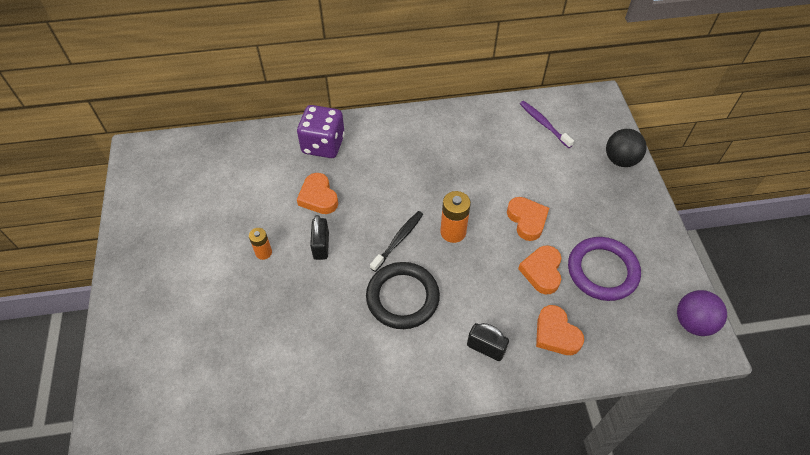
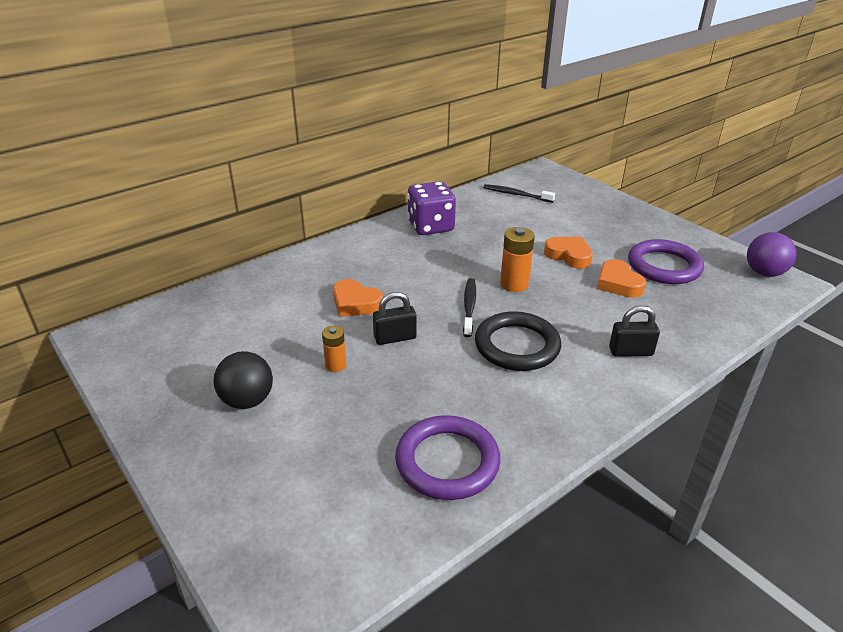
camera: 30 degrees left, 20 degrees down
(274, 375) = (447, 461): none -> purple ring
(321, 246) = (395, 338): black padlock -> black padlock turned 75 degrees counterclockwise
(323, 145) = (323, 265): purple dice -> purple dice (430, 226)
(544, 124) = (516, 194): purple toothbrush -> black toothbrush
(556, 334) = (676, 319): orange heart -> none
(620, 160) = (600, 198): black ball -> black ball (247, 401)

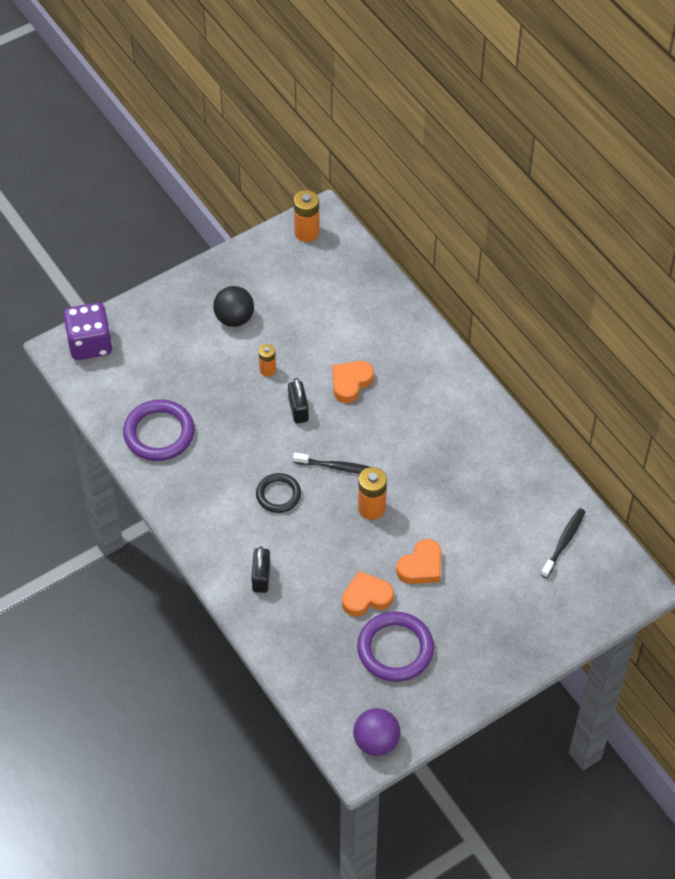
camera: 95 degrees right, 20 degrees up
(117, 346) = (307, 232): none -> orange battery
(430, 226) = (487, 449): purple dice -> purple dice (90, 344)
(517, 346) = (278, 495): black ring -> black ring, size x0.62

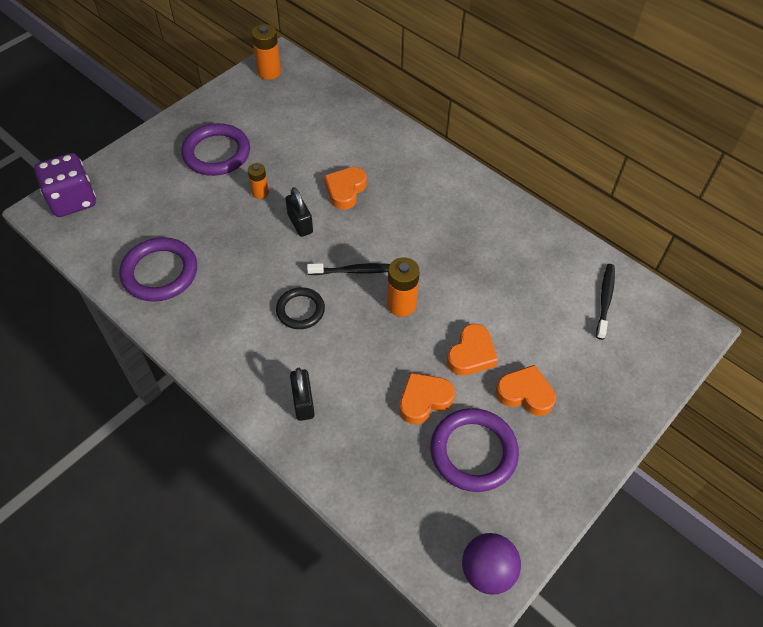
camera: 15 degrees left, 0 degrees up
(234, 318) = (216, 153): black ball -> purple ring
(457, 611) = (525, 393): none -> orange heart

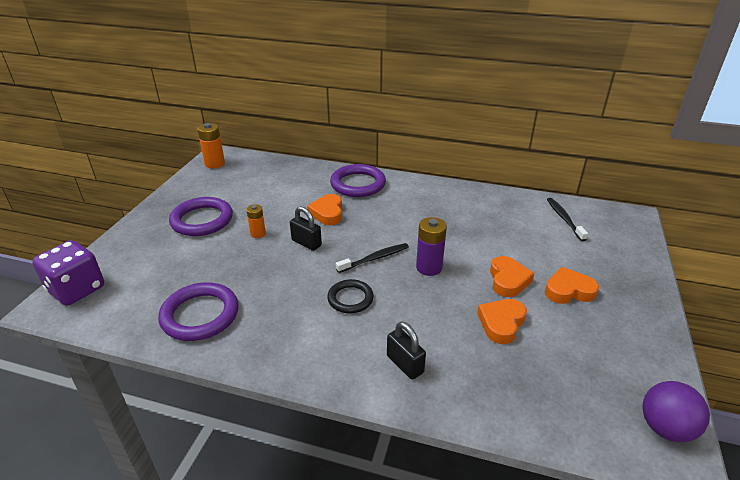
camera: 25 degrees left, 20 degrees down
(401, 305) = (429, 267): orange battery -> purple battery
(473, 452) = (570, 344): purple ring -> purple ring (358, 184)

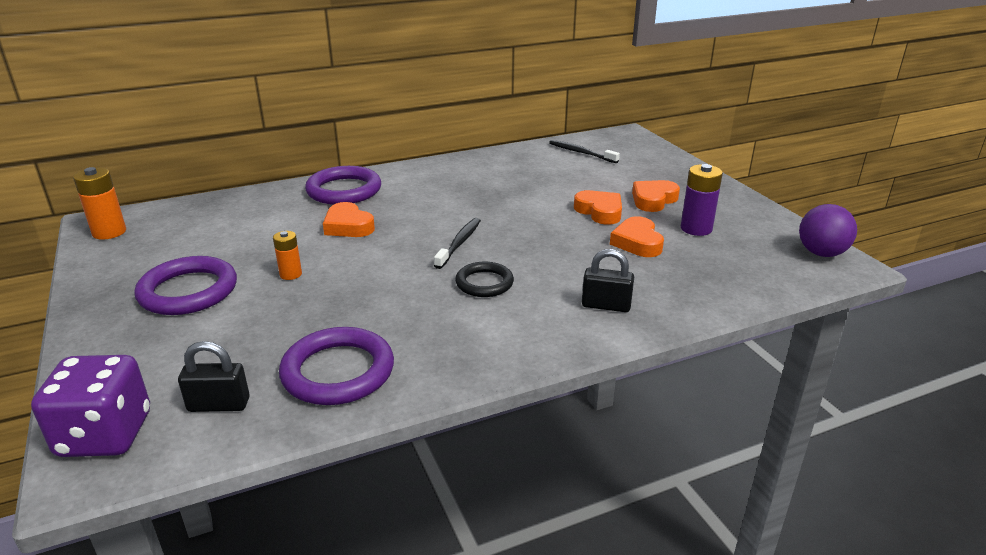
camera: 40 degrees left, 5 degrees down
(306, 243) = (365, 259): black padlock -> black padlock (219, 405)
(429, 267) = (521, 229): purple battery -> purple battery (696, 228)

